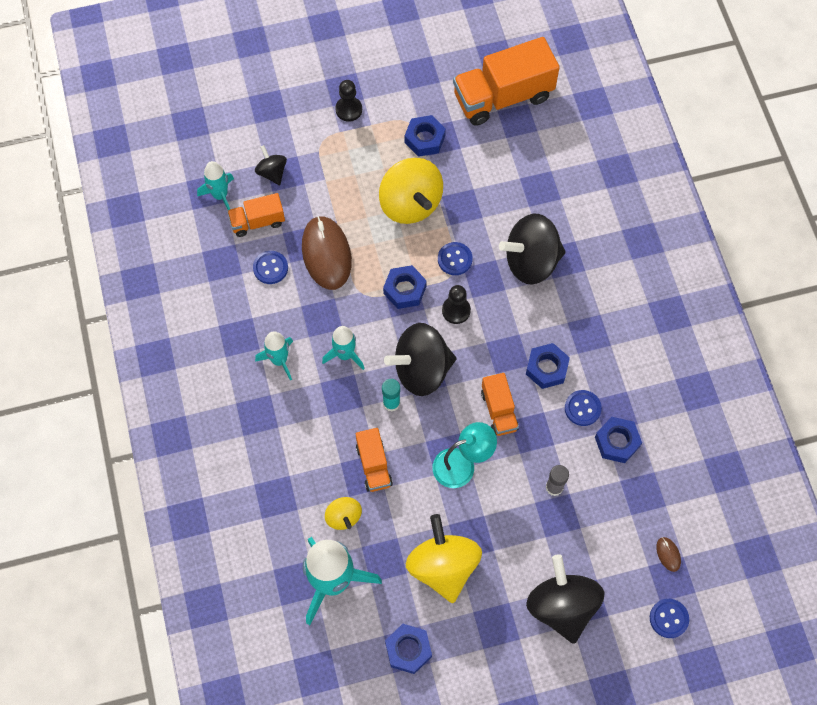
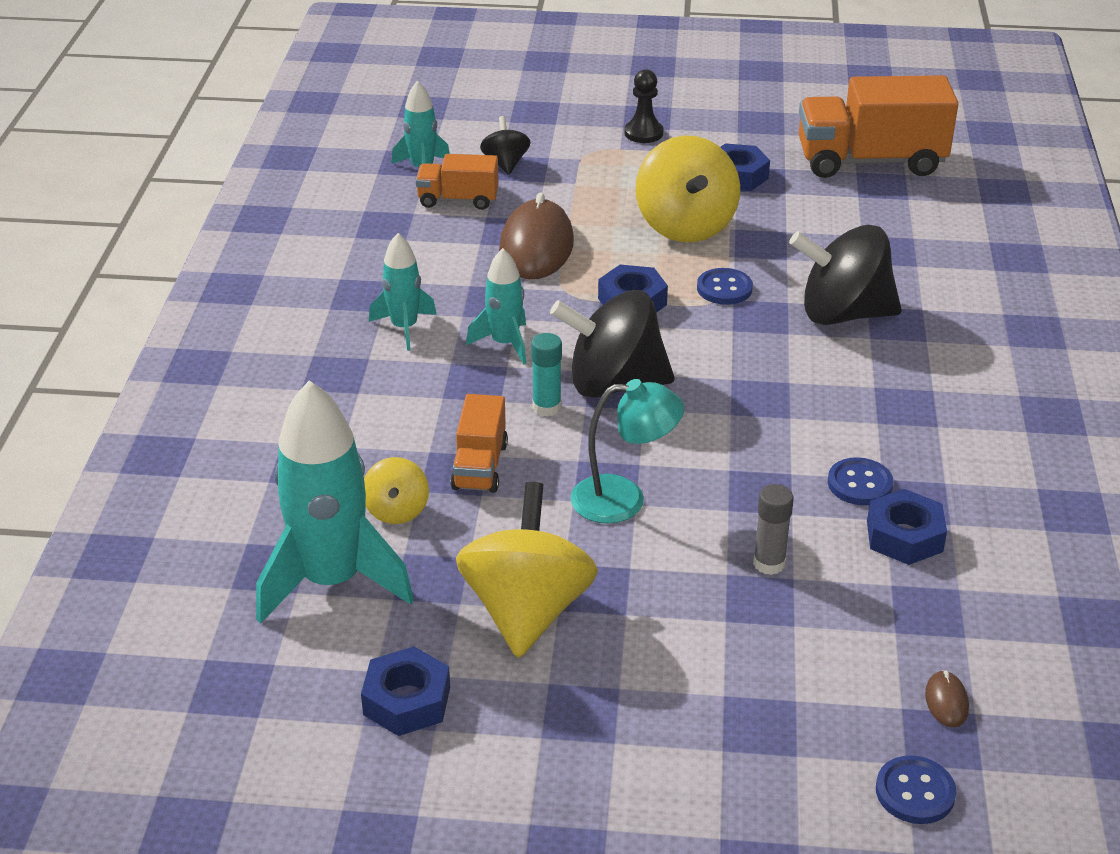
camera: 20 degrees right, 30 degrees down
(270, 268) = (449, 242): blue button -> none
(456, 310) = (700, 337): black pawn -> none
(499, 410) = (716, 454): orange truck -> none
(546, 368) = (818, 426): blue nut -> none
(562, 606) = (714, 718): black spinning top -> none

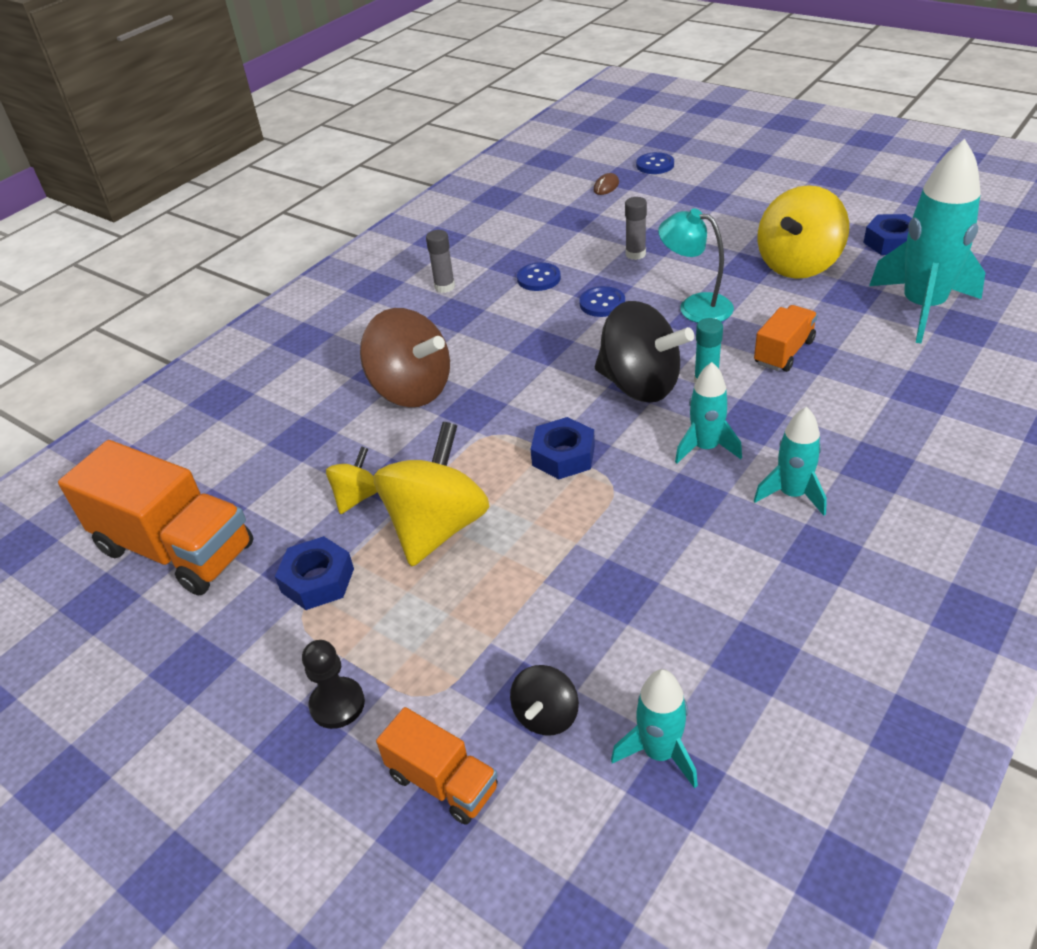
camera: 145 degrees left, 5 degrees up
(397, 511) = (861, 338): yellow spinning top -> yellow spinning top (357, 497)
(458, 200) = (645, 666): orange truck -> orange truck (443, 782)
(536, 246) = (603, 554): brown mouse -> none
(724, 288) = (475, 443): blue button -> blue button (602, 303)
(843, 314) = (411, 390): black spinning top -> brown spinning top
(904, 536) = (545, 248): blue nut -> none
(964, 437) = (444, 287): none -> grey glue stick

